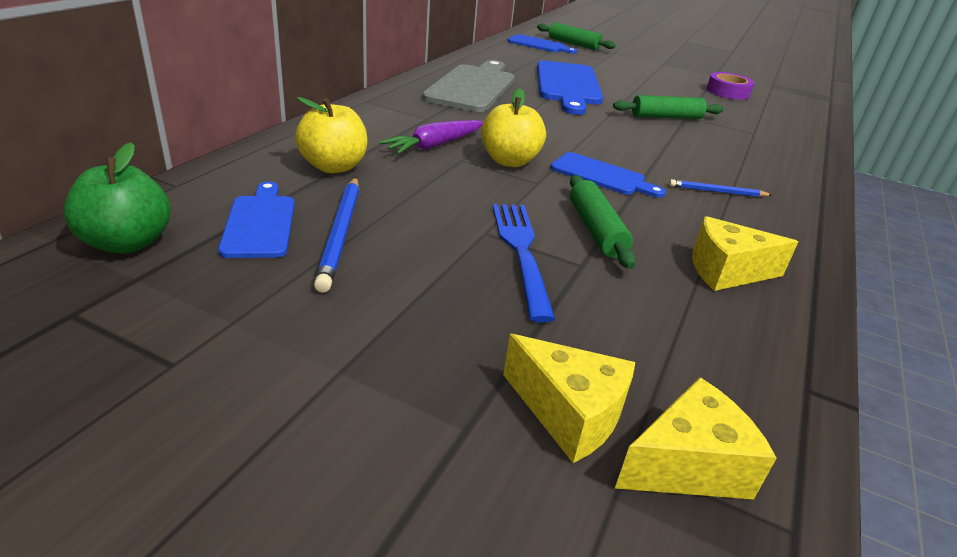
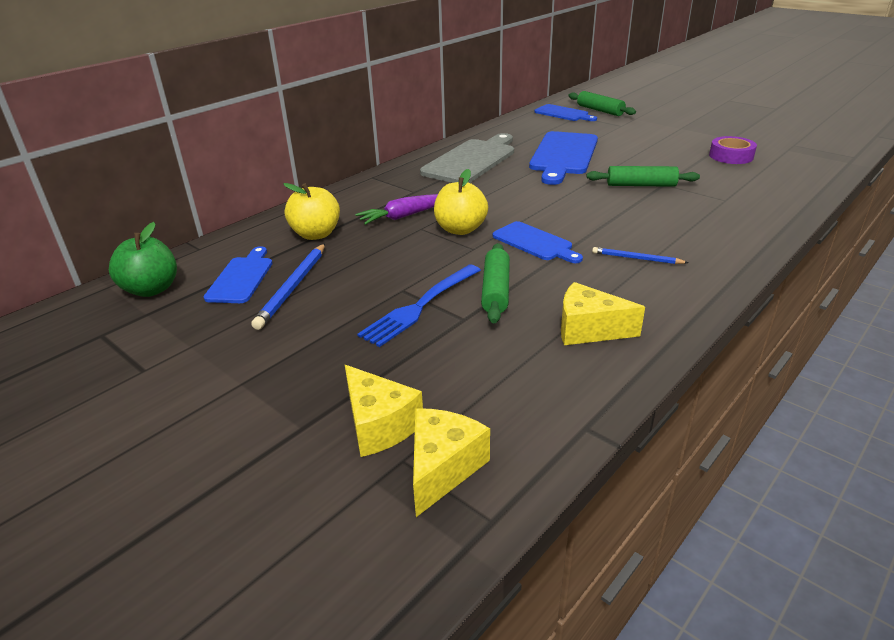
camera: 20 degrees right, 0 degrees up
(521, 252) = (420, 306): blue fork -> blue fork turned 150 degrees counterclockwise
(687, 465) = (443, 468): yellow cheese -> yellow cheese turned 60 degrees counterclockwise

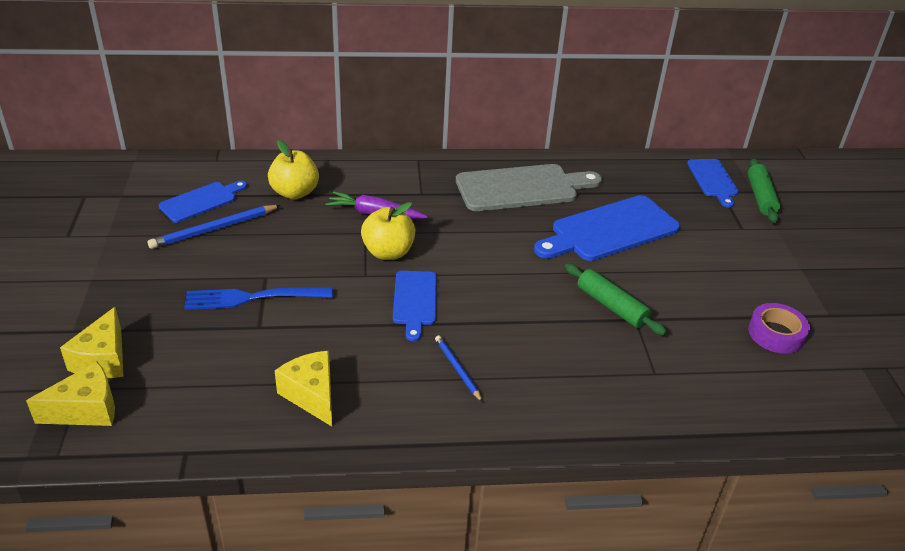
camera: 40 degrees right, 5 degrees up
(151, 289) = (149, 178): green apple -> none
(495, 290) = (315, 320): green rolling pin -> none

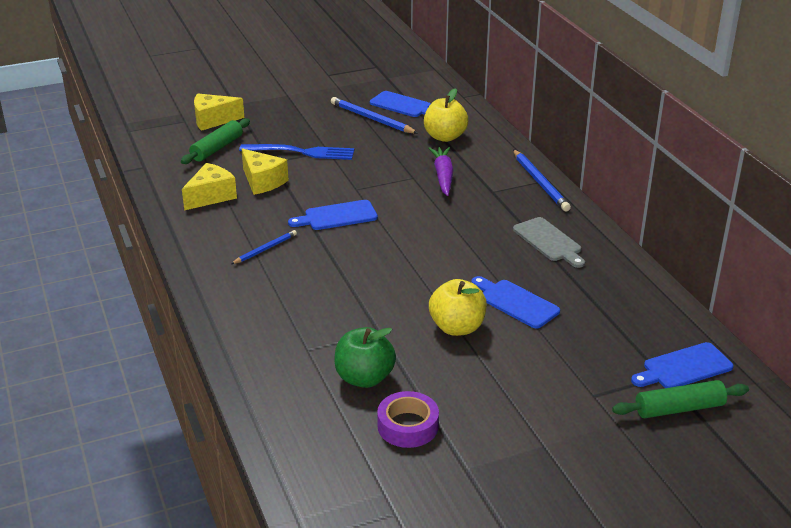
camera: 75 degrees right, 5 degrees down
(86, 410) = (168, 128): yellow cheese -> yellow cheese (262, 182)
(253, 298) = (301, 152): blue fork -> blue fork turned 120 degrees clockwise
(388, 252) = (393, 192): yellow apple -> yellow apple (457, 327)
(421, 164) = (540, 182): none -> blue pencil
(522, 188) = (549, 241): grey cutting board -> grey cutting board, size x0.58
(610, 230) = (515, 302): blue cutting board -> blue cutting board, size x0.58
(611, 306) = (390, 316): green rolling pin -> green rolling pin (217, 148)
(706, 345) = (364, 378): none -> green apple

